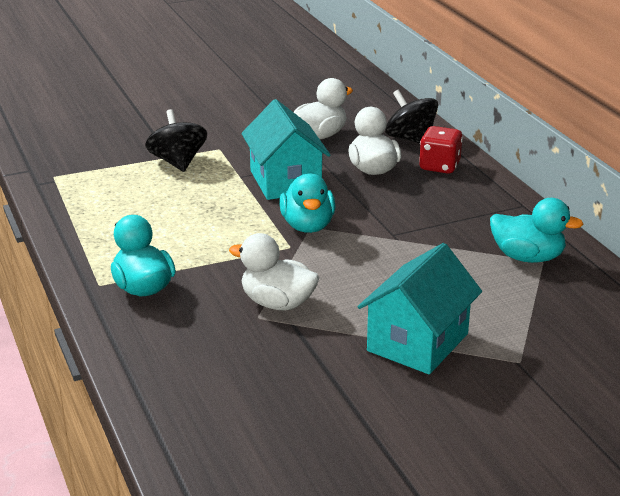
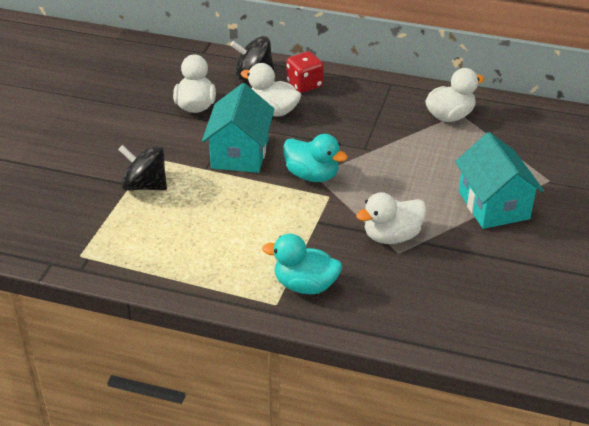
camera: 50 degrees left, 10 degrees up
(285, 181) = (240, 153): turquoise house -> turquoise house turned 75 degrees clockwise
(527, 257) = (450, 116): turquoise duck -> white duck

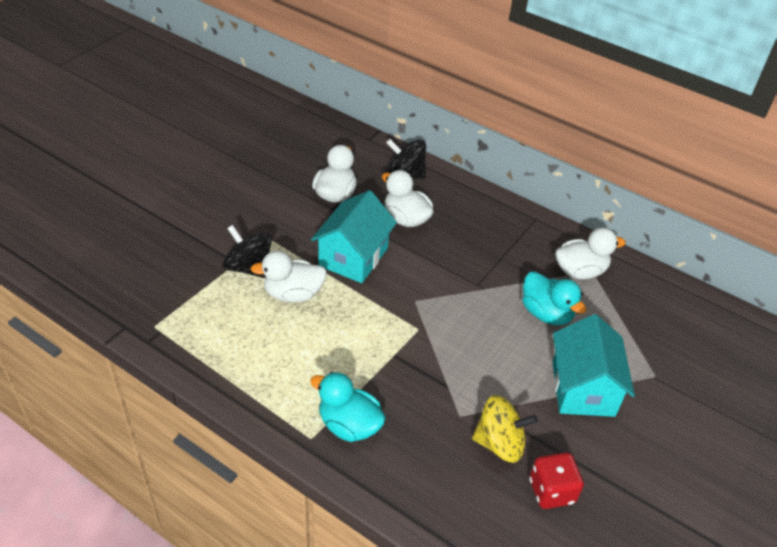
camera: 15 degrees right, 5 degrees up
(304, 85) = (449, 198): red dice -> red dice (551, 491)
(312, 175) = (412, 301): turquoise duck -> turquoise duck (546, 313)
(392, 236) = (461, 394): white duck -> white duck (293, 294)
(442, 264) = (499, 443): none -> yellow spinning top

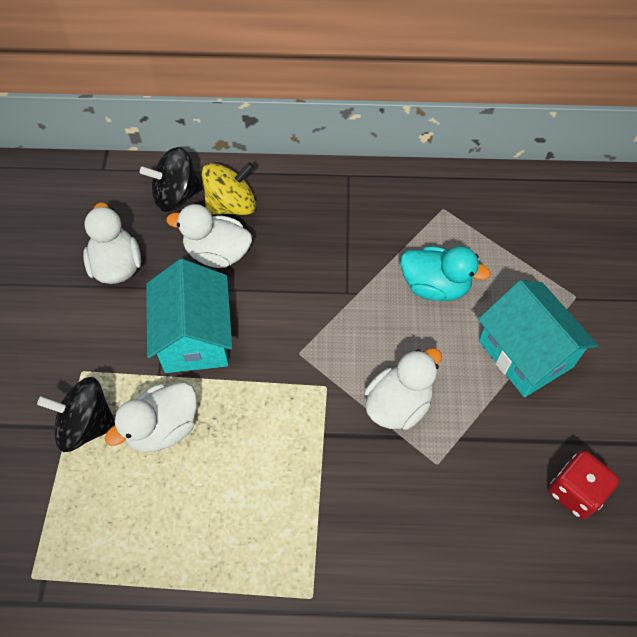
camera: 30 degrees left, 15 degrees up
(349, 425) = (339, 553): turquoise duck -> none
(499, 443) = (495, 470): yellow spinning top -> yellow spinning top (231, 205)
(580, 271) = (432, 215): white duck -> white duck (398, 404)

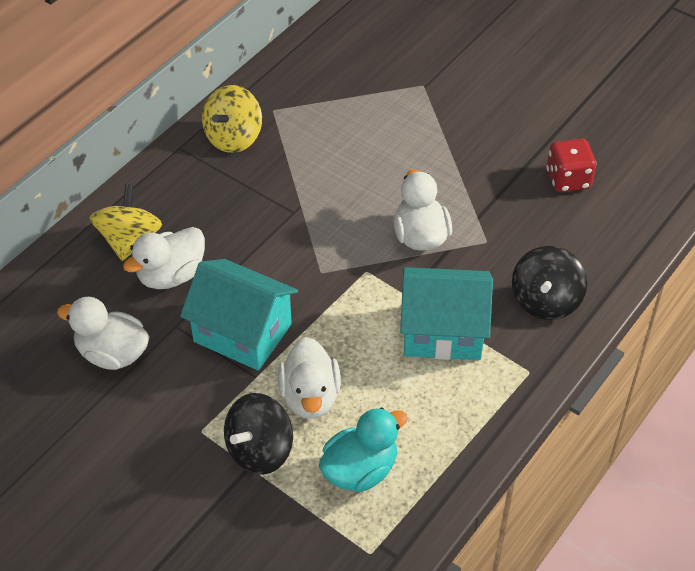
camera: 55 degrees left, 10 degrees down
(176, 195) = (77, 273): black spinning top -> black spinning top (545, 301)
(389, 202) = (233, 137): none -> yellow spinning top
(435, 286) = (339, 156): turquoise duck -> turquoise duck (360, 470)
(525, 354) = (443, 141): turquoise house -> turquoise house (442, 332)

